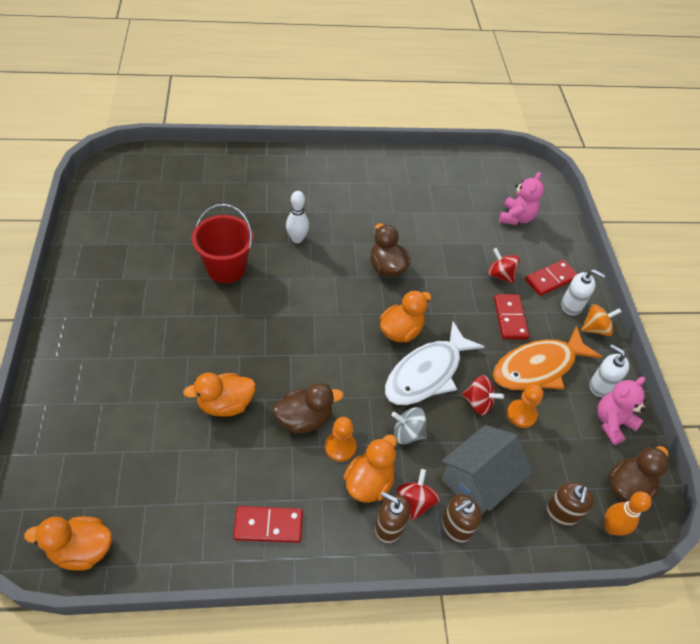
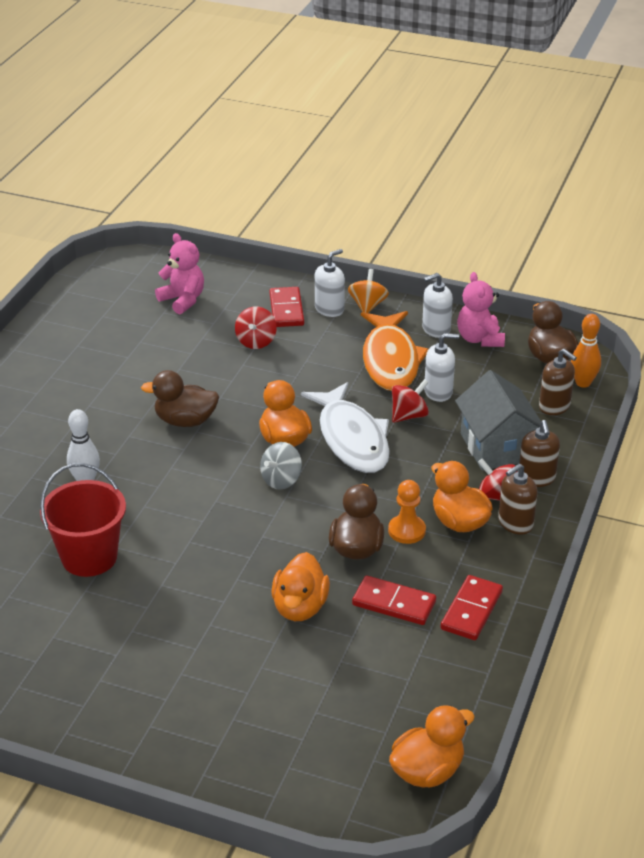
camera: 60 degrees left, 15 degrees down
(81, 549) = (427, 771): orange duck -> orange duck turned 150 degrees counterclockwise
(407, 433) = (417, 477): grey spinning top -> grey spinning top (281, 480)
(500, 275) = (256, 341): red spinning top -> red spinning top turned 60 degrees counterclockwise
(510, 318) = (318, 356): red domino -> red domino (394, 603)
(521, 414) = (438, 392): orange pawn -> white soap dispenser

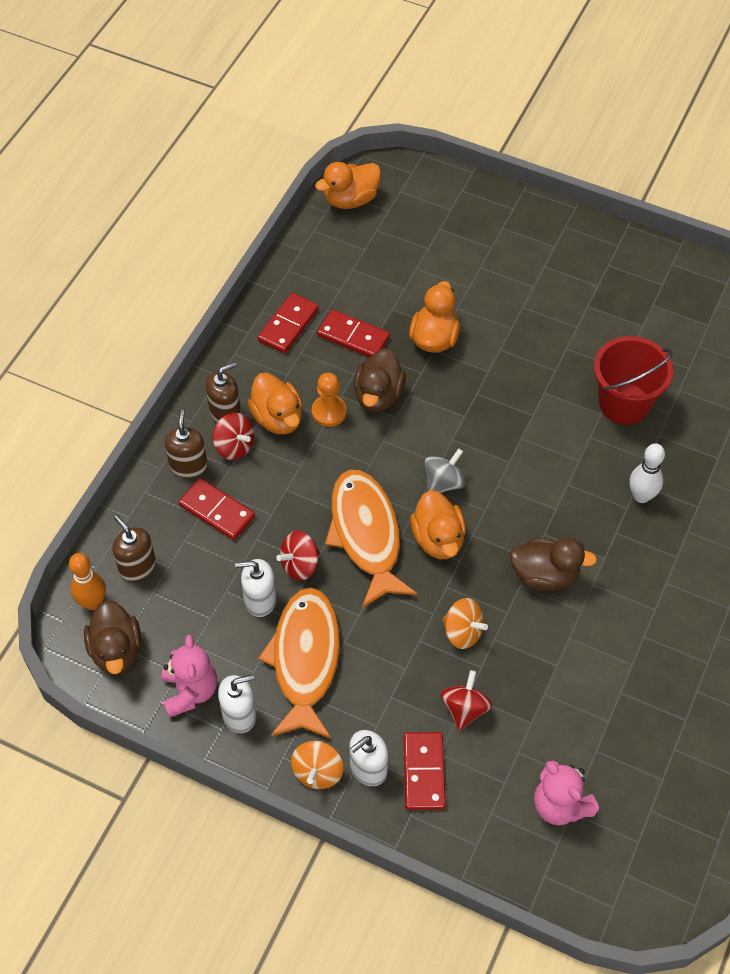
camera: 175 degrees left, 20 degrees up
(259, 382) = (462, 632): none -> orange spinning top
(352, 438) = (366, 535): white fish -> orange fish
(497, 447) = (217, 511): grey house -> red domino

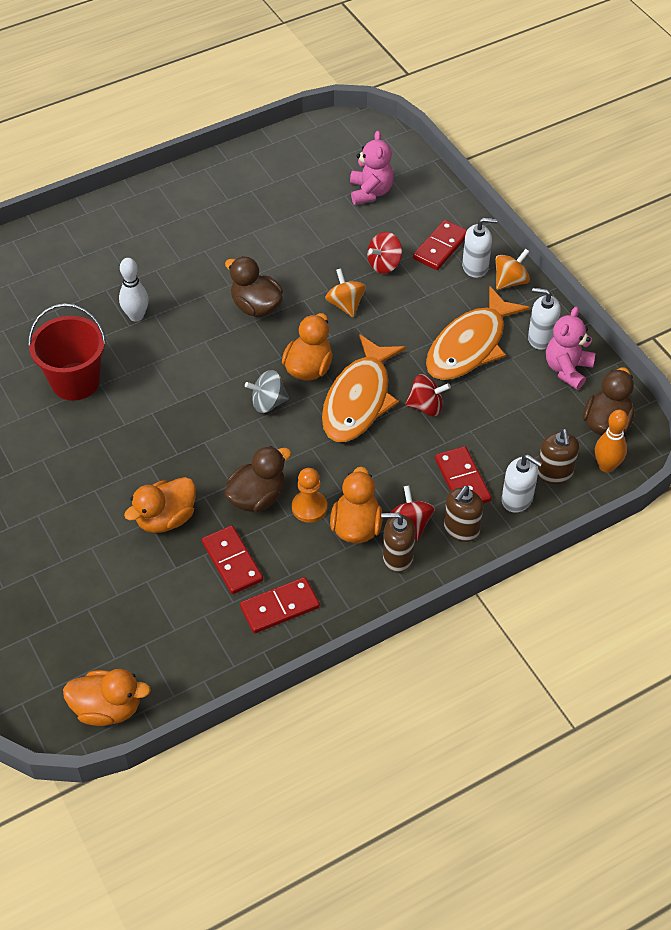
camera: 145 degrees left, 5 degrees down
(260, 600) = (474, 399): white soap dispenser -> white soap dispenser (517, 499)

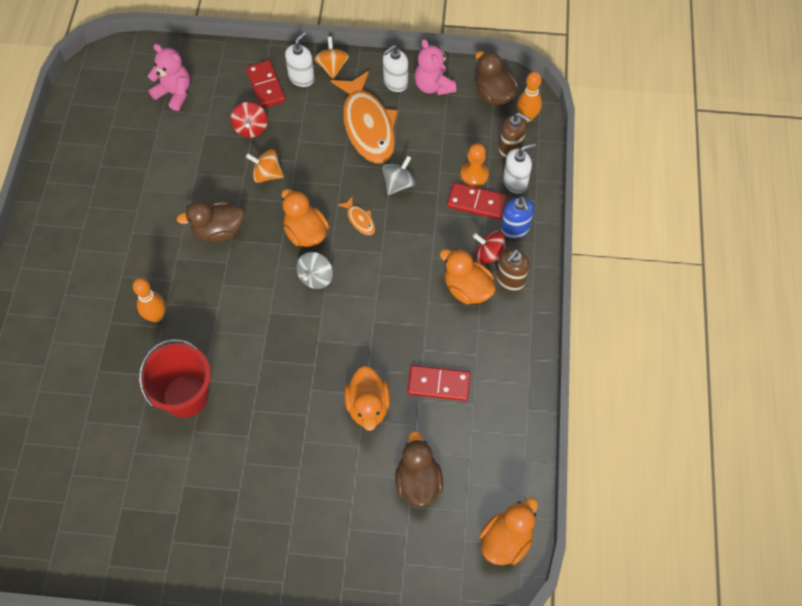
camera: 55 degrees left, 10 degrees up
(136, 316) = (156, 316): white bowling pin -> orange bowling pin
(257, 497) = (395, 335): brown duck -> brown duck (418, 481)
(280, 607) = (499, 376): red domino -> none
(309, 507) = (429, 307): orange pawn -> orange pawn (474, 174)
(359, 399) = (360, 219): orange fish -> orange fish, size x0.41
(426, 406) = (398, 184): red spinning top -> grey spinning top
(461, 529) = (515, 229): brown soap dispenser -> blue soap dispenser

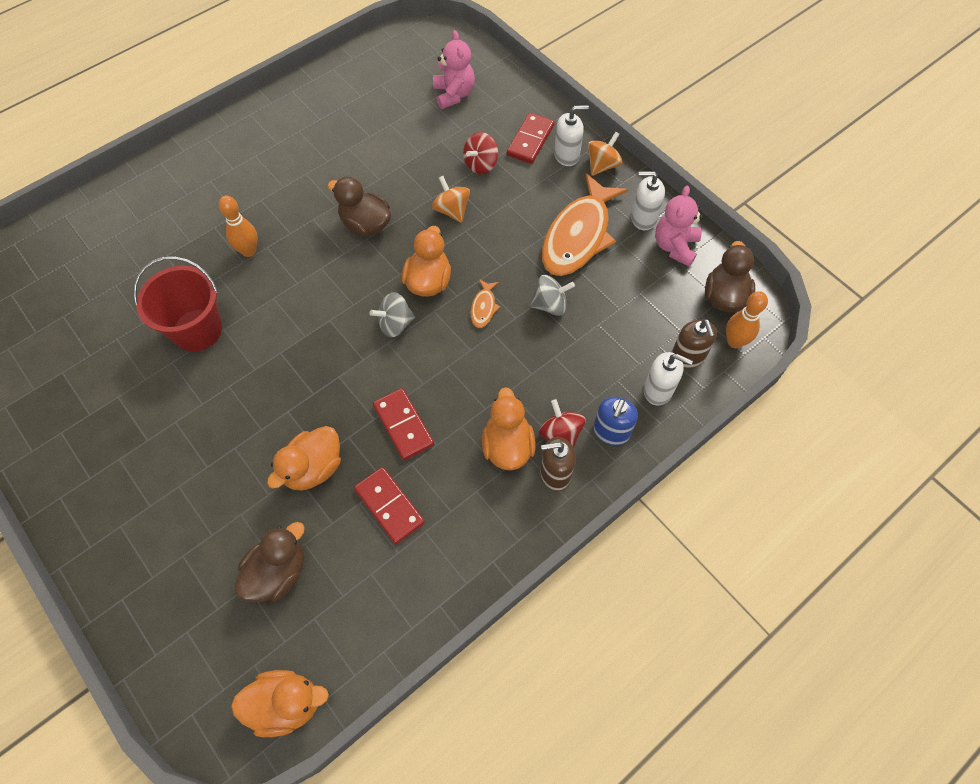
camera: 45 degrees right, 0 degrees up
(474, 174) = (626, 352): orange pawn -> none
(476, 202) = (601, 378): red domino -> red domino (403, 425)

